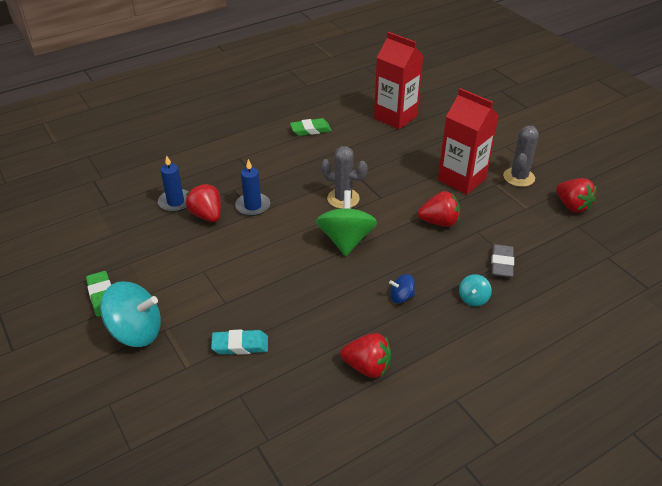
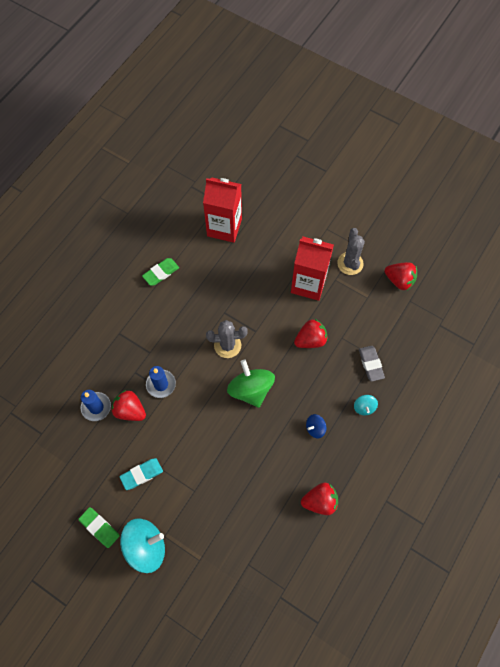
camera: 25 degrees left, 25 degrees up
(240, 345) = (226, 523): turquoise eraser -> turquoise eraser (141, 474)

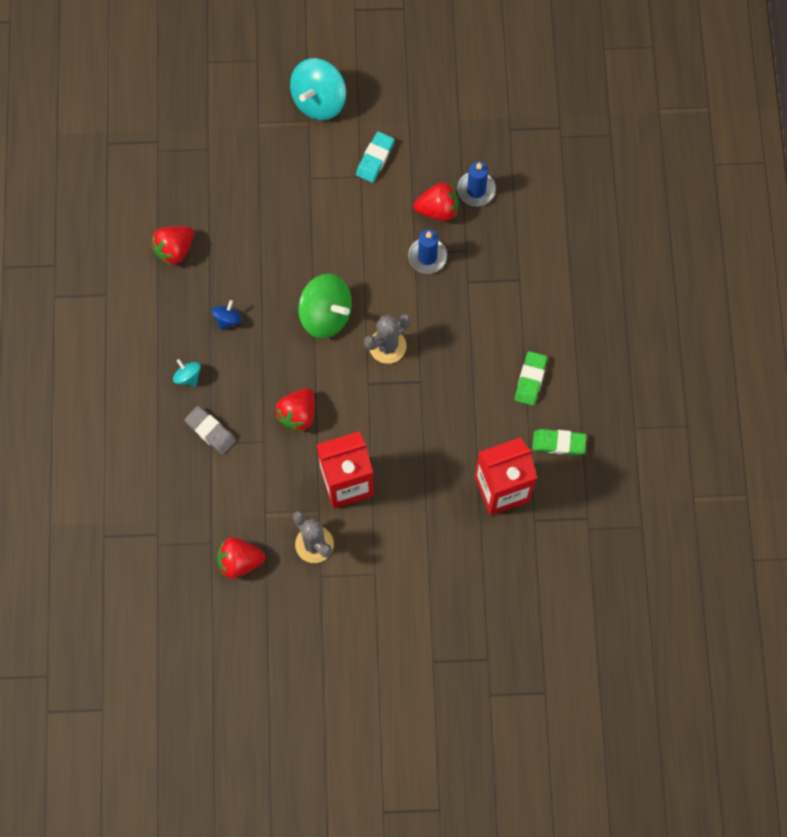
camera: 145 degrees right, 5 degrees up
(99, 527) = (377, 88): green eraser -> green eraser (558, 443)

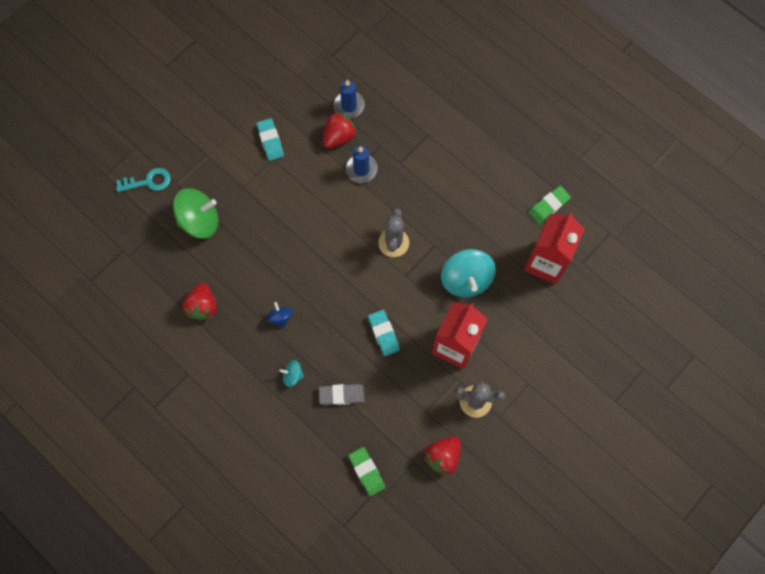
camera: 45 degrees left, 0 degrees up
(237, 101) = (148, 181): none -> turquoise key
(298, 414) = (384, 333): red strawberry -> turquoise eraser
(319, 100) = (200, 137): turquoise spinning top -> turquoise spinning top (466, 279)
(326, 315) = (337, 258): green spinning top -> green spinning top (200, 221)
(530, 379) = (495, 185): green eraser -> green eraser (366, 471)

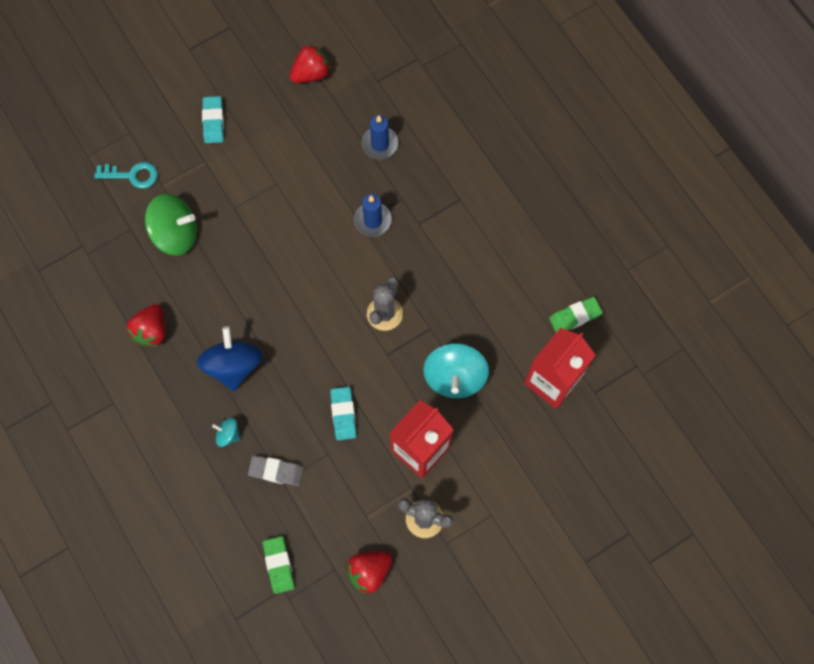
camera: 15 degrees right, 0 degrees up
(270, 141) = (280, 162): turquoise eraser -> turquoise eraser (213, 121)
(280, 317) = (233, 366): blue spinning top -> blue spinning top, size x2.07
(339, 137) = (358, 177): red strawberry -> red strawberry (311, 74)

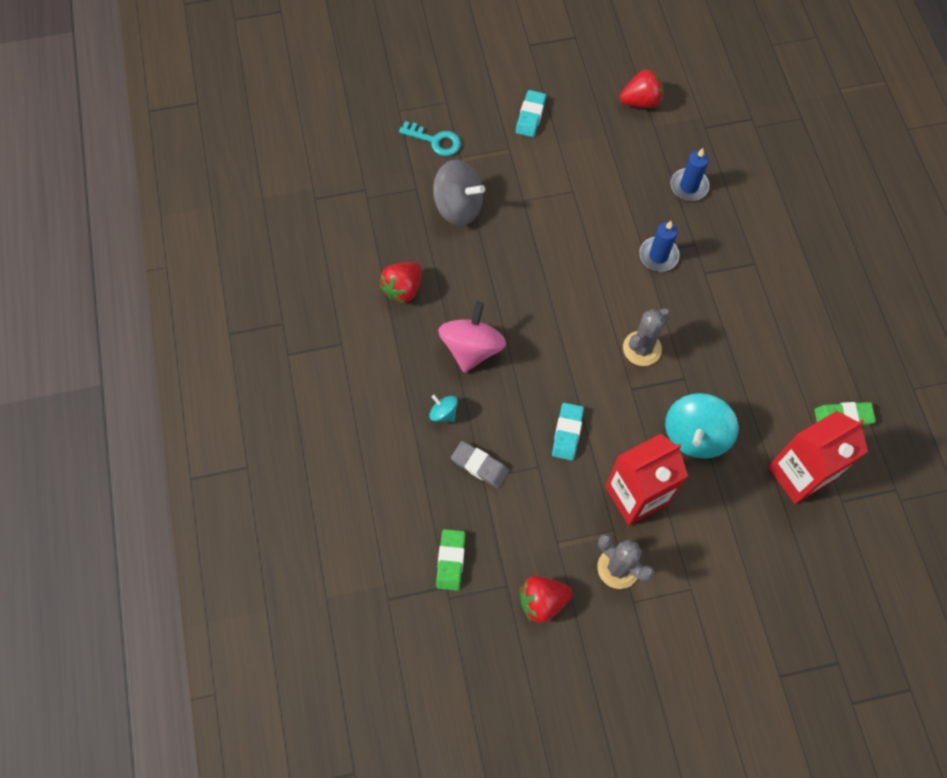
camera: 20 degrees right, 5 degrees down
(176, 234) = (458, 206): green spinning top -> grey spinning top
(233, 366) = (472, 348): blue spinning top -> pink spinning top

